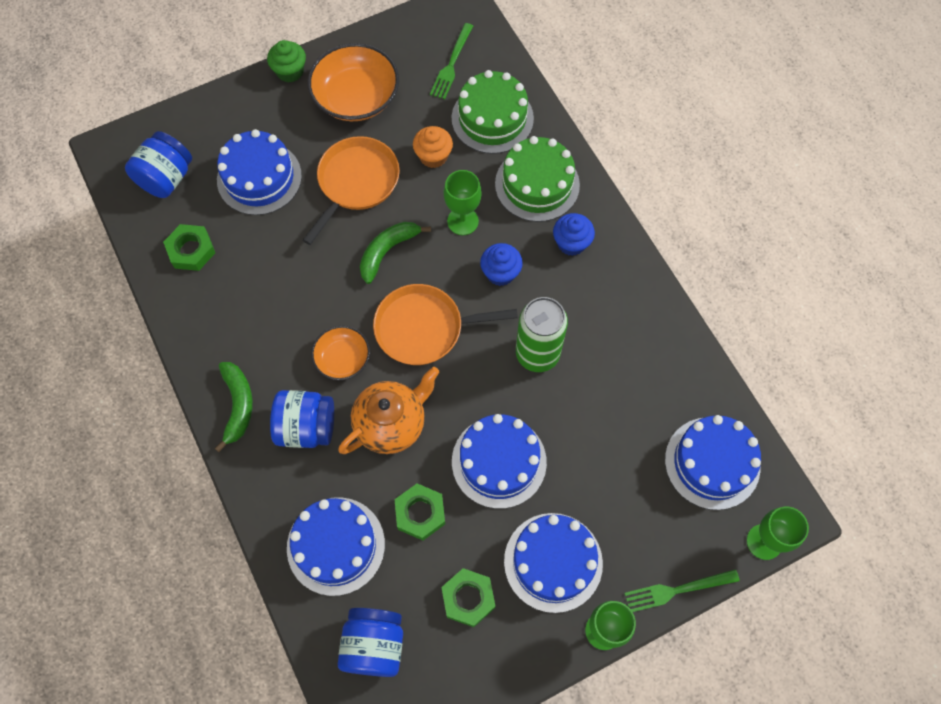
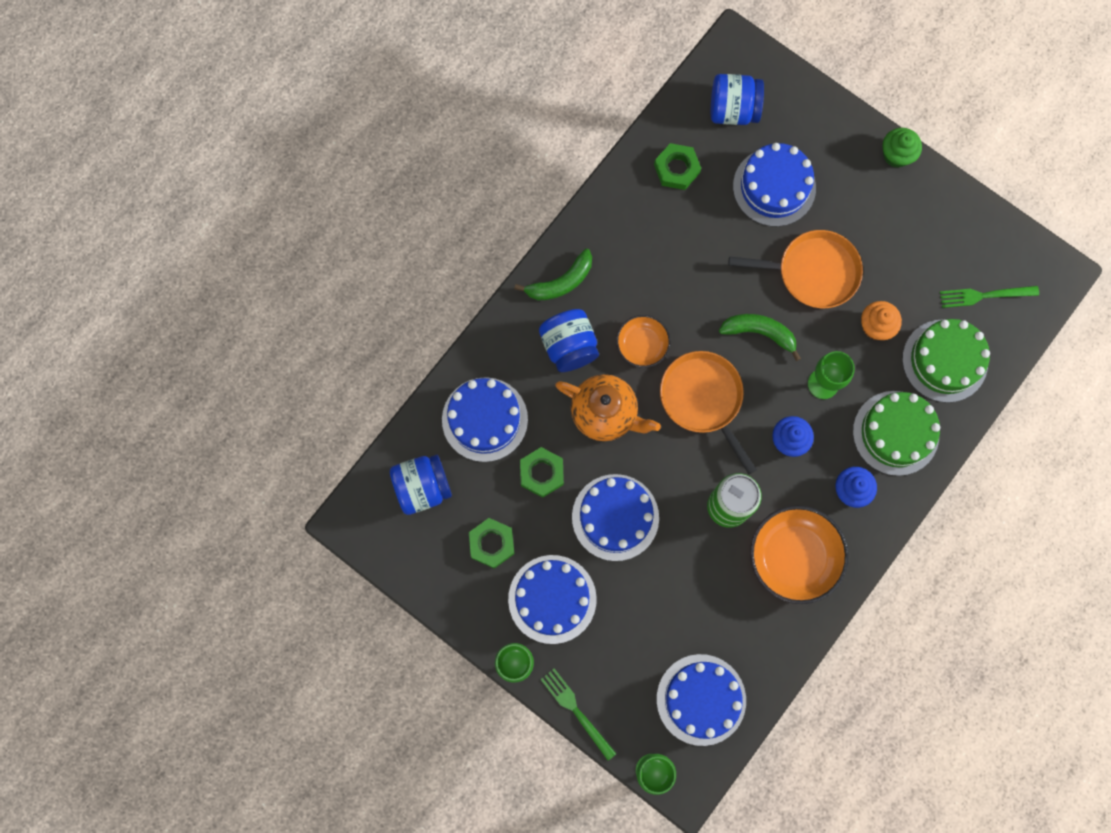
camera: 65 degrees right, 10 degrees up
(356, 97) = (901, 227): orange bowl -> orange bowl (794, 557)

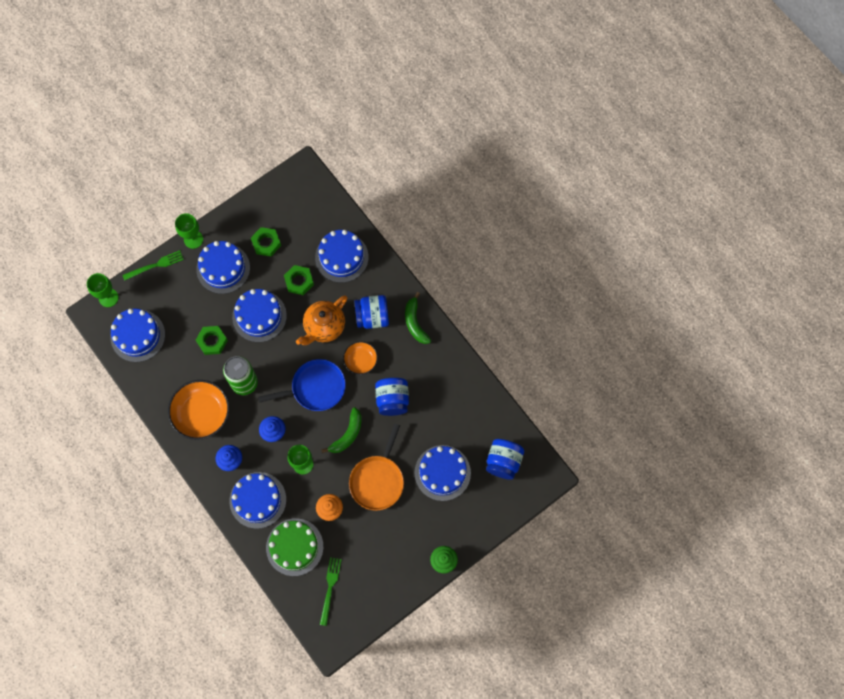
camera: 105 degrees right, 5 degrees down
(422, 487) = (311, 213): blue jar -> blue jar (392, 400)
(677, 169) = (471, 414): green nut -> green nut (212, 341)
(703, 399) = (315, 387): orange pan -> blue pan
(895, 433) = (258, 500): green cake -> blue cake

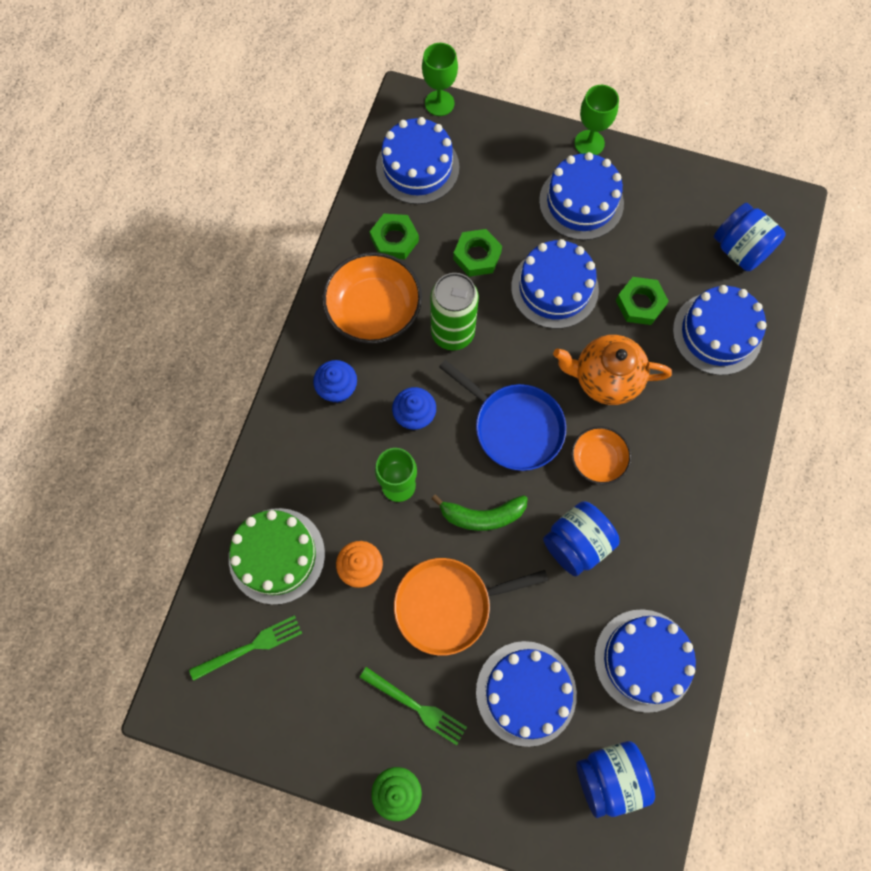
camera: 55 degrees right, 0 degrees up
(155, 265) = (521, 125): green fork -> green fork (416, 706)
(258, 500) = (308, 460): blue cake -> blue cake (644, 660)
(266, 243) = (656, 229): green nut -> green nut (394, 239)
(372, 317) = (670, 432): blue jar -> blue jar (740, 250)
(415, 323) = (709, 495): green banana -> none

